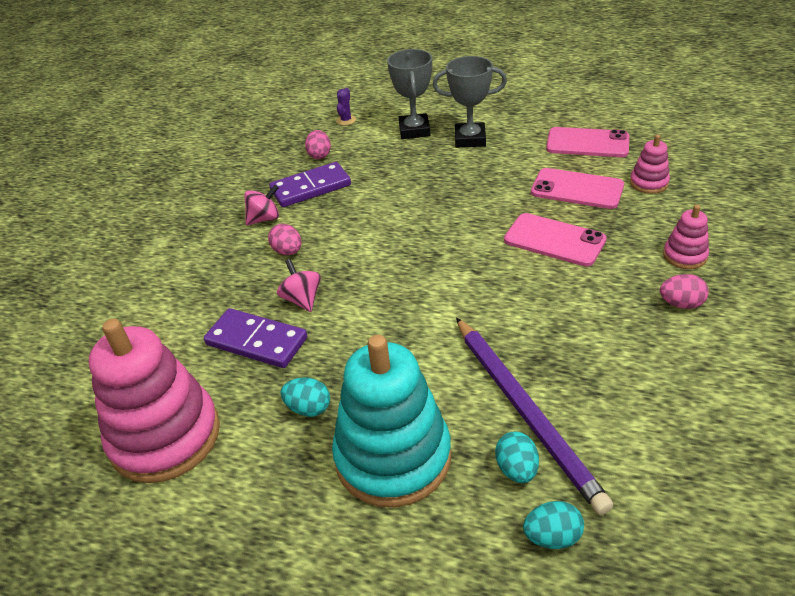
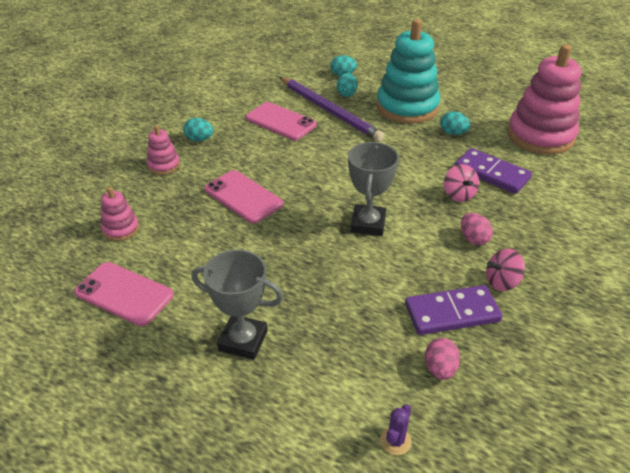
camera: 170 degrees left, 0 degrees up
(414, 130) = (303, 381): grey trophy -> grey trophy (368, 224)
(525, 412) = (329, 111): purple pencil -> purple pencil turned 150 degrees clockwise
(577, 189) = (186, 239): pink phone -> pink phone (280, 122)
(681, 304) = (199, 139): pink egg -> turquoise egg

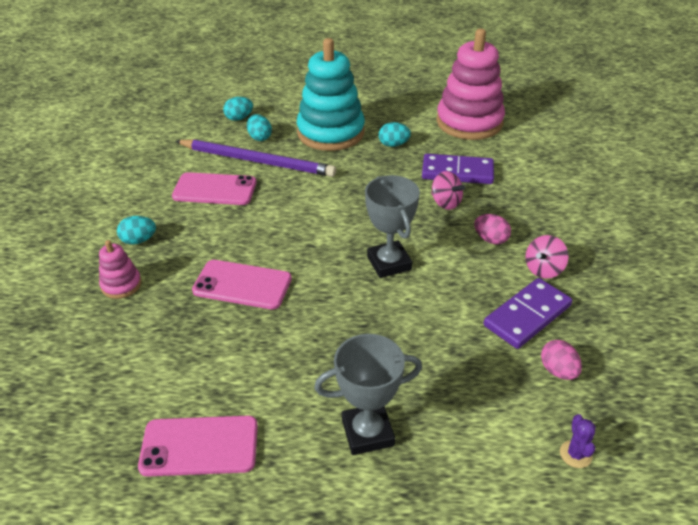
camera: 30 degrees left, 0 degrees up
(121, 229) = (132, 377): pink stacking toy -> none

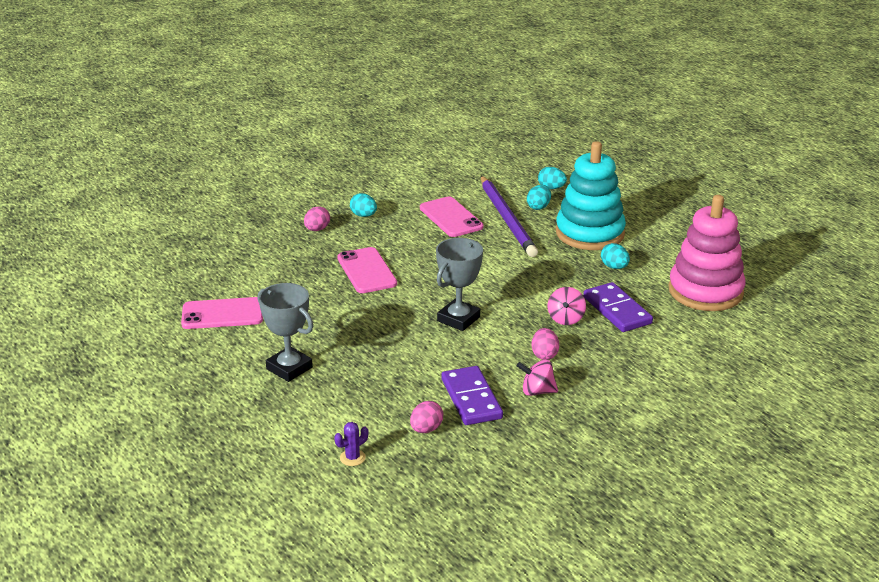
camera: 55 degrees right, 10 degrees down
(121, 285) = (317, 229): pink stacking toy -> pink egg
(199, 446) = (222, 314): pink phone -> pink phone turned 60 degrees counterclockwise
(527, 315) = (471, 399): purple domino -> purple domino turned 60 degrees clockwise

